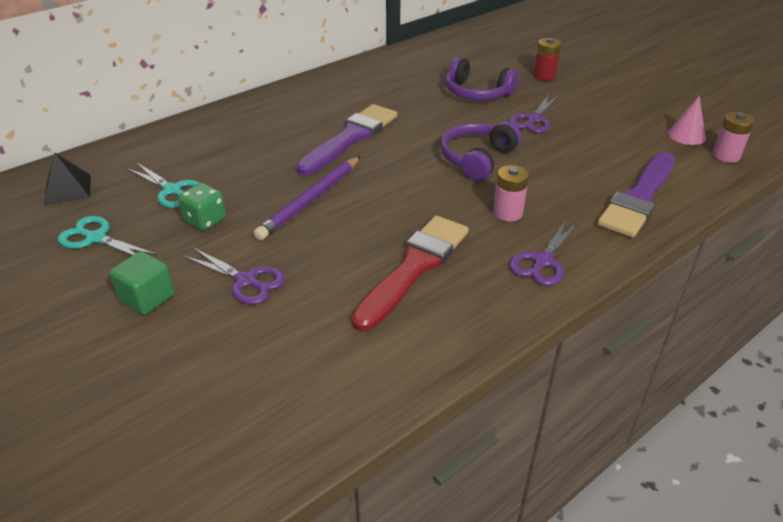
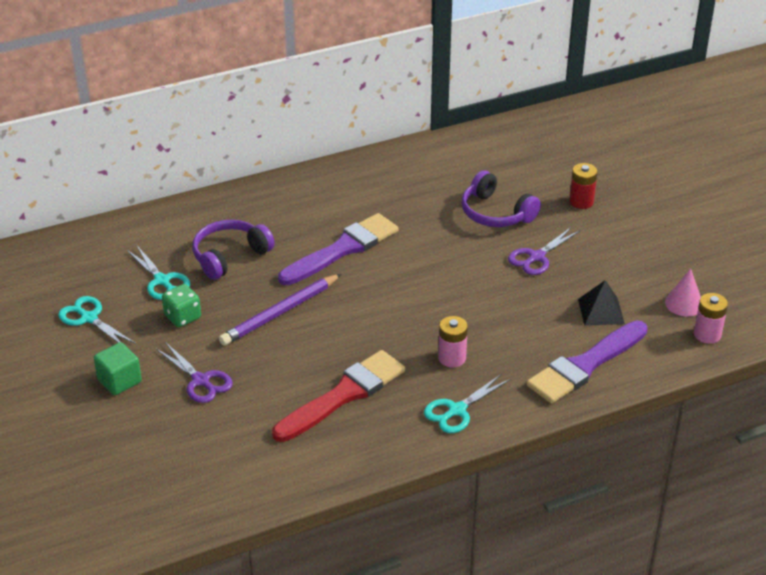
camera: 15 degrees right, 0 degrees up
(68, 189) = (73, 264): black pyramid -> black pyramid (601, 311)
(477, 159) = (454, 295): purple headphones -> purple headphones (230, 256)
(542, 261) = (457, 410): purple scissors -> turquoise scissors

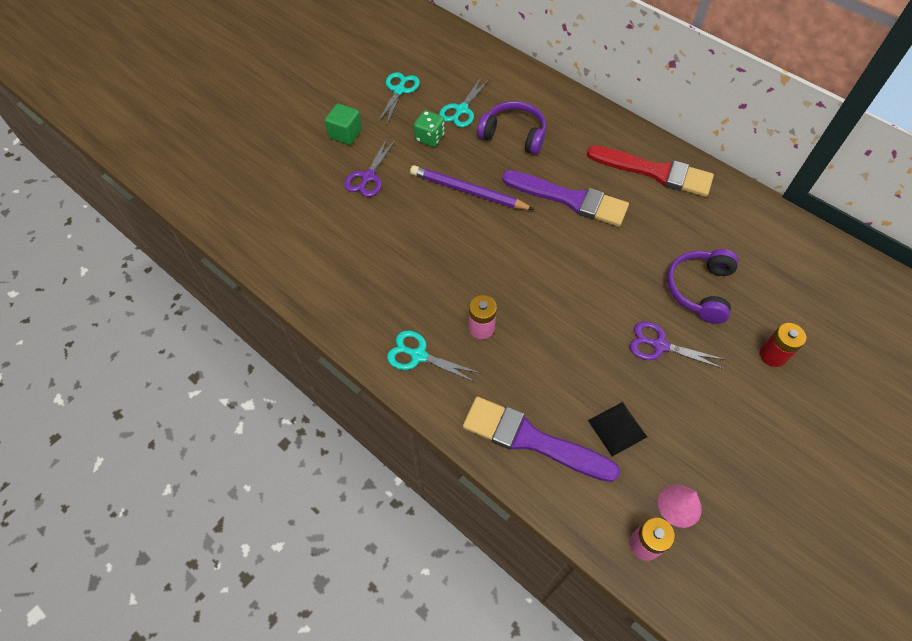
camera: 65 degrees right, 20 degrees up
(343, 395) = (397, 269): red brush -> red brush (655, 172)

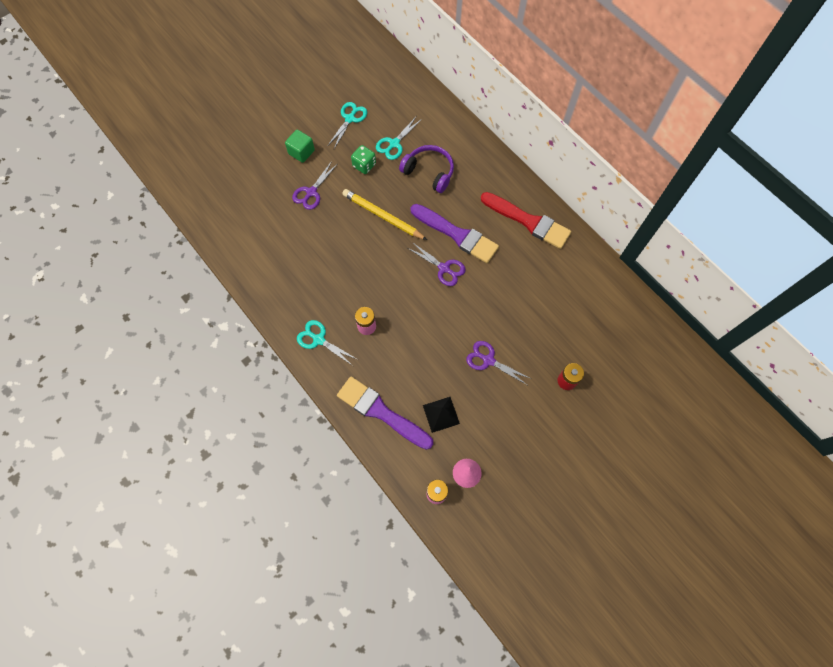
camera: 10 degrees right, 10 degrees up
(468, 191) = (382, 216): purple pencil -> yellow pencil
(565, 241) = (444, 268): none -> purple scissors
(699, 289) = (531, 323): purple headphones -> none

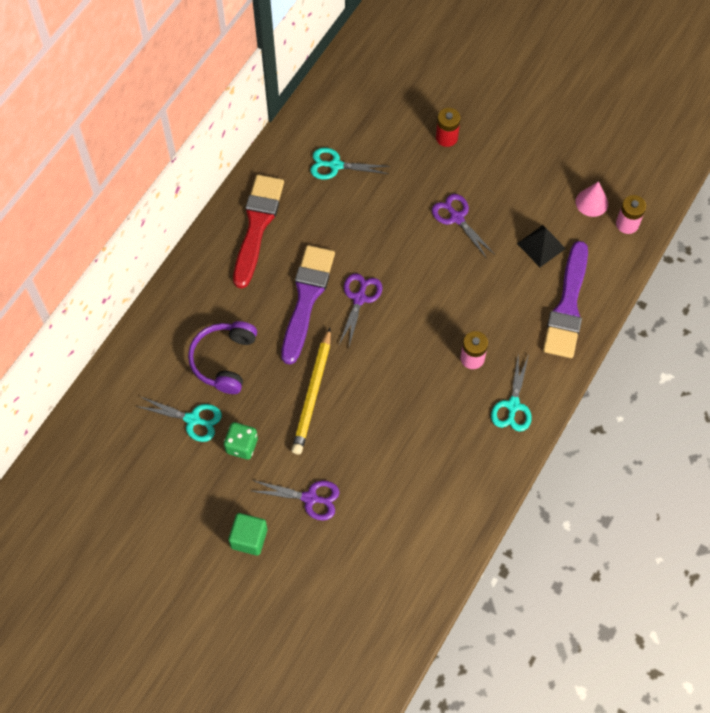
camera: 110 degrees left, 5 degrees down
(350, 119) = (169, 494): turquoise scissors -> turquoise scissors (335, 165)
(488, 360) = (457, 218): purple scissors -> purple scissors turned 135 degrees clockwise

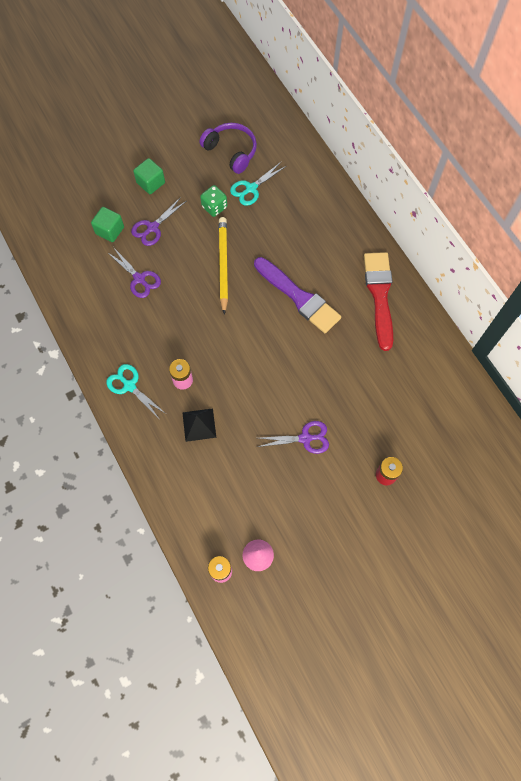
camera: 120 degrees right, 5 degrees up
(224, 360) = (282, 225): purple headphones -> purple headphones (231, 151)
(257, 225) = (379, 295): red brush -> red brush turned 135 degrees counterclockwise
(313, 394) = (223, 265): yellow pencil -> yellow pencil turned 45 degrees clockwise
(335, 165) = (404, 375): turquoise scissors -> none
(343, 545) = (110, 230): none -> green cube
(359, 298) = (277, 331): purple scissors -> purple scissors (139, 279)
(541, 246) = (243, 487): black pyramid -> black pyramid (199, 425)
(567, 306) = (180, 474): purple brush -> none

